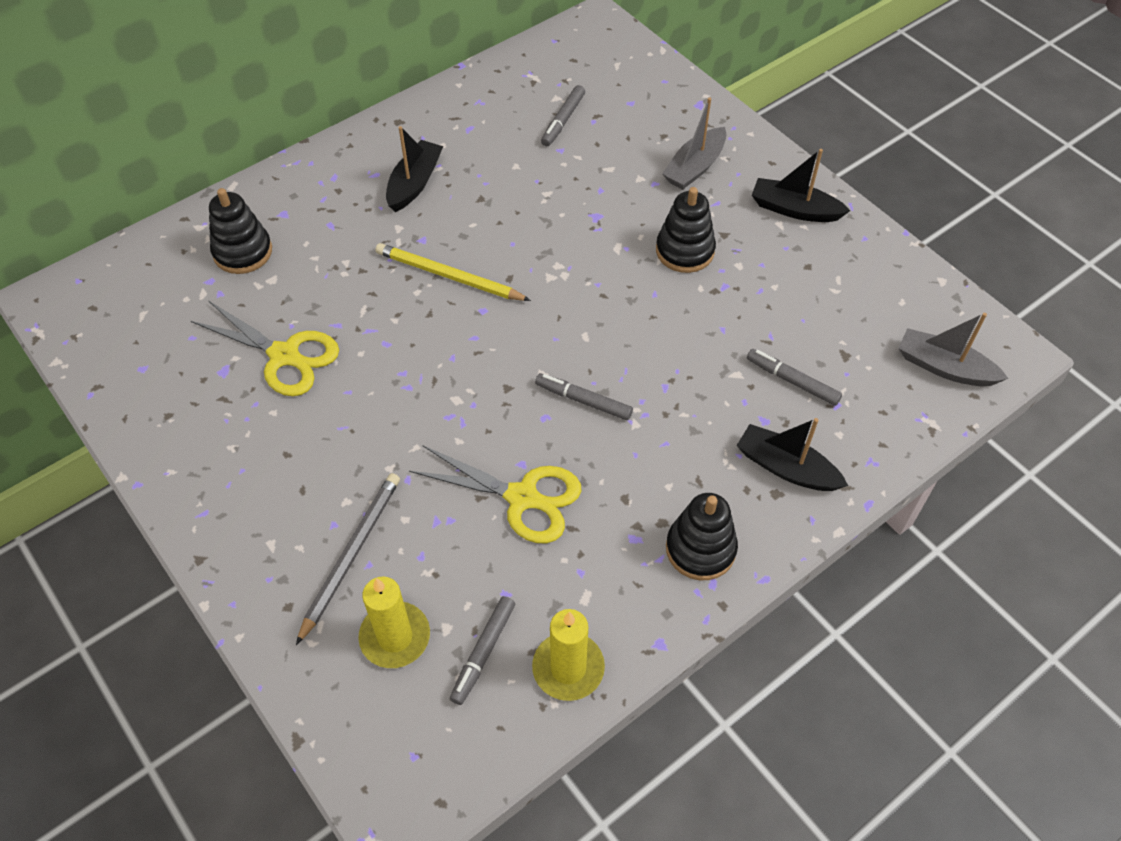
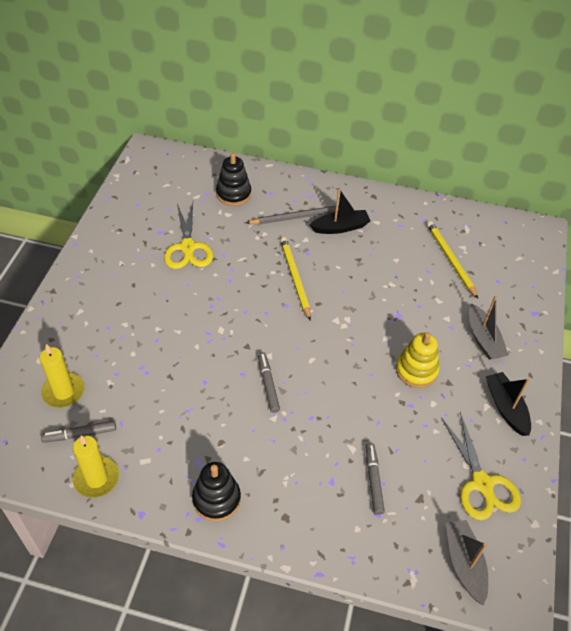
camera: 50 degrees right, 5 degrees down
(351, 555) = (96, 345): grey pencil -> grey pencil (298, 217)
(522, 497) = (184, 394): yellow scissors -> yellow scissors (482, 483)
(563, 120) = (450, 260): grey marker -> yellow pencil
(685, 251) = (416, 370): black stacking toy -> yellow stacking toy
(695, 167) = (483, 339): grey boat -> grey boat turned 105 degrees counterclockwise
(786, 468) = (308, 512): black boat -> none

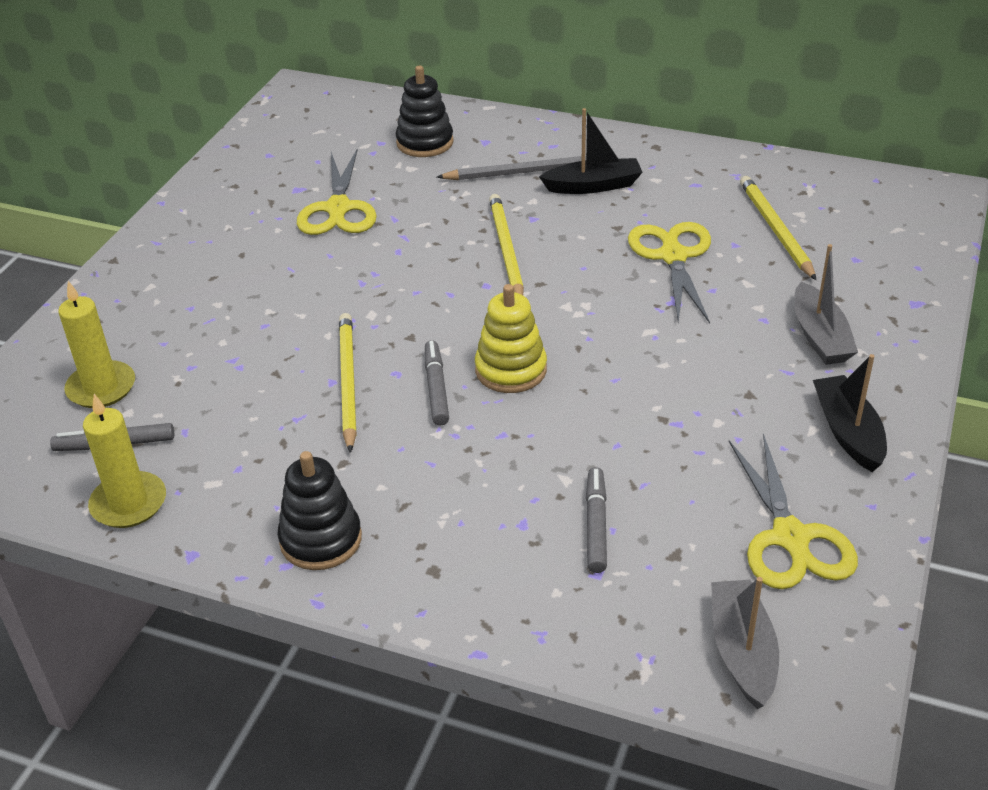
camera: 10 degrees right, 10 degrees down
(214, 382) = (347, 382): none -> yellow pencil
(393, 281) = (673, 256): none -> yellow scissors
(416, 370) = (694, 376): yellow stacking toy -> yellow stacking toy (511, 370)

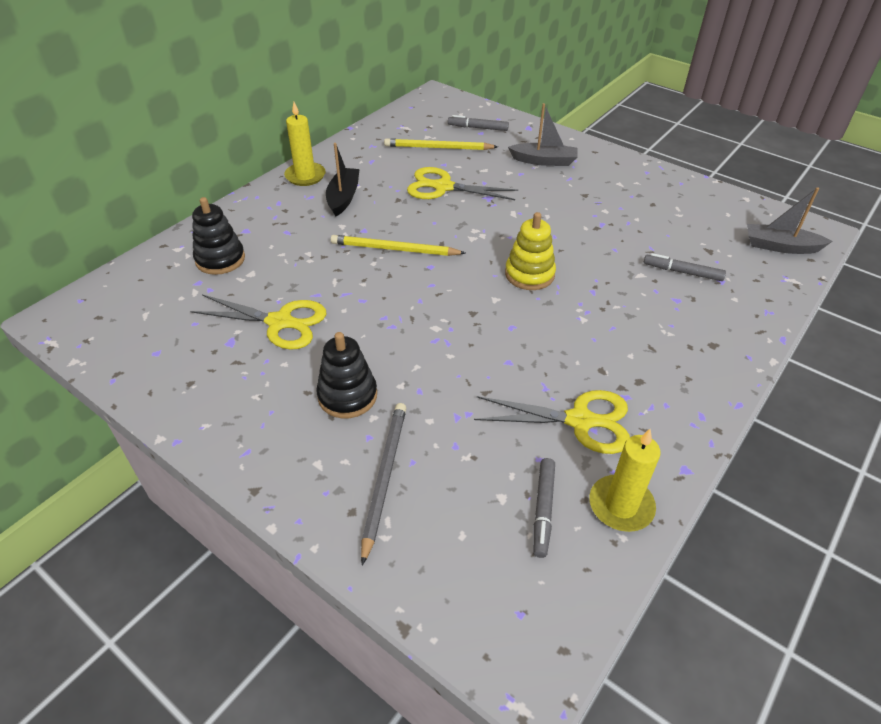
camera: 75 degrees left, 5 degrees up
(101, 388) = (460, 515): yellow candle -> yellow candle (305, 176)
(321, 539) = (679, 393): black stacking toy -> black stacking toy (347, 396)
(347, 382) = (513, 353): yellow pencil -> none
(436, 388) = (536, 311): grey marker -> grey marker (478, 128)
(524, 172) = (303, 221): grey pencil -> grey pencil (384, 477)
(790, 537) = (701, 211): yellow scissors -> yellow scissors (579, 421)
(848, 432) = (625, 174): black boat -> none

